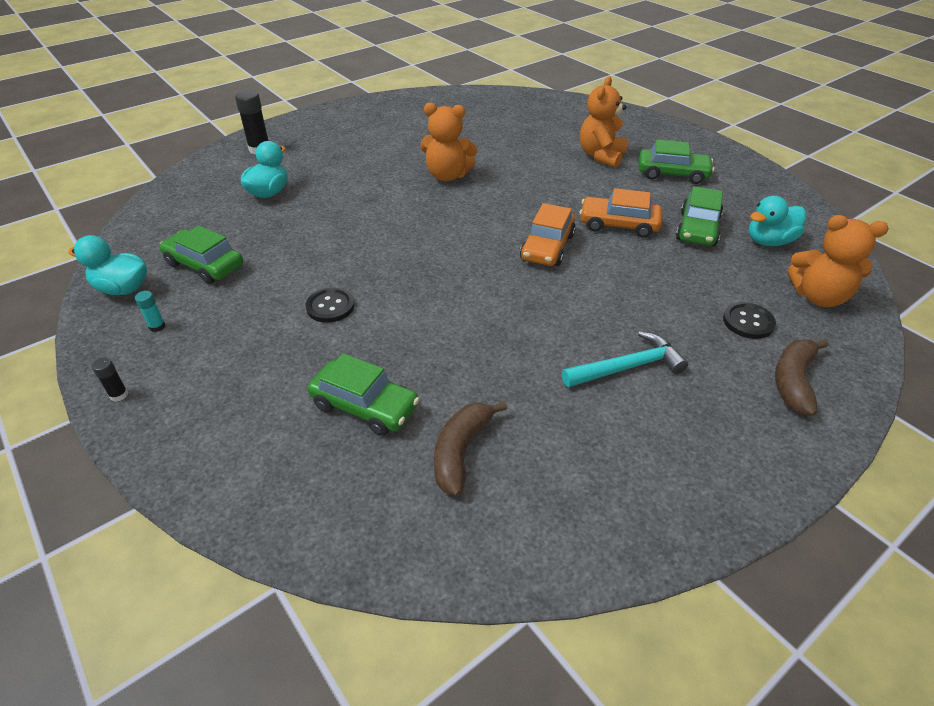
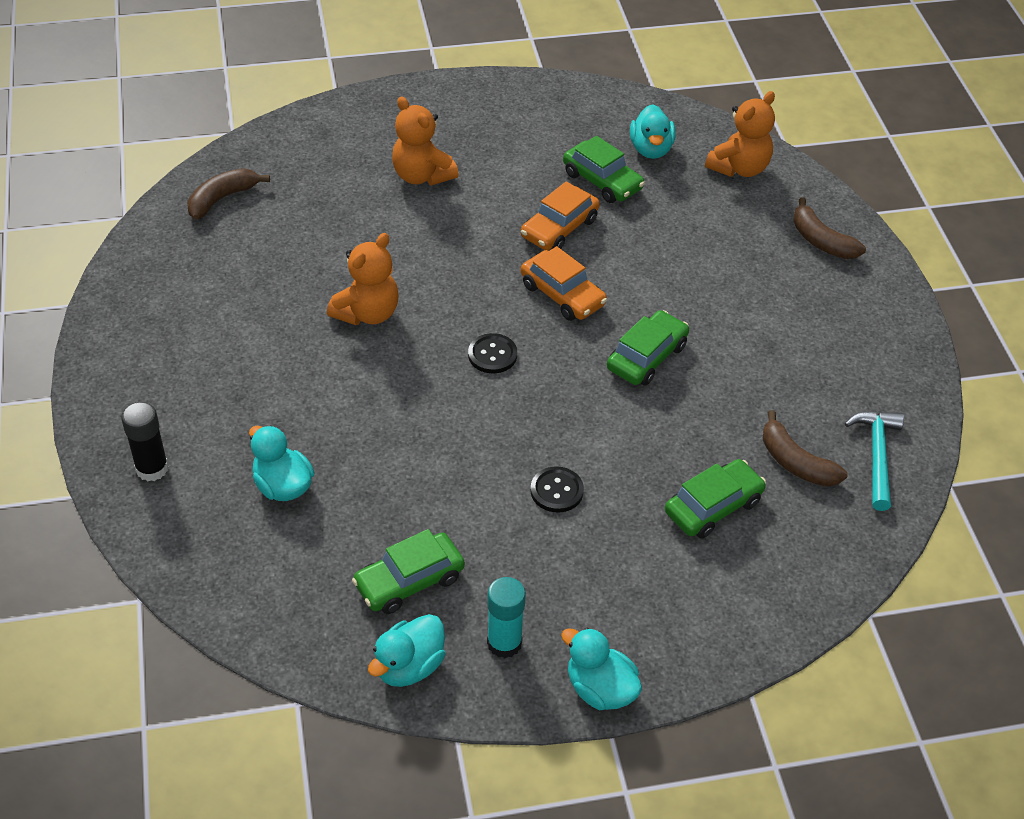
camera: 65 degrees left, 5 degrees up
(119, 395) = (600, 689): black glue stick -> turquoise duck
(157, 327) = (504, 643): turquoise glue stick -> turquoise glue stick, size x1.95
(498, 104) = (222, 199): none -> brown banana
(627, 367) = (756, 323): turquoise hammer -> turquoise hammer (876, 456)
(672, 174) = (498, 144): green car -> green car (647, 357)
(748, 322) = (745, 225): black button -> black button (492, 355)

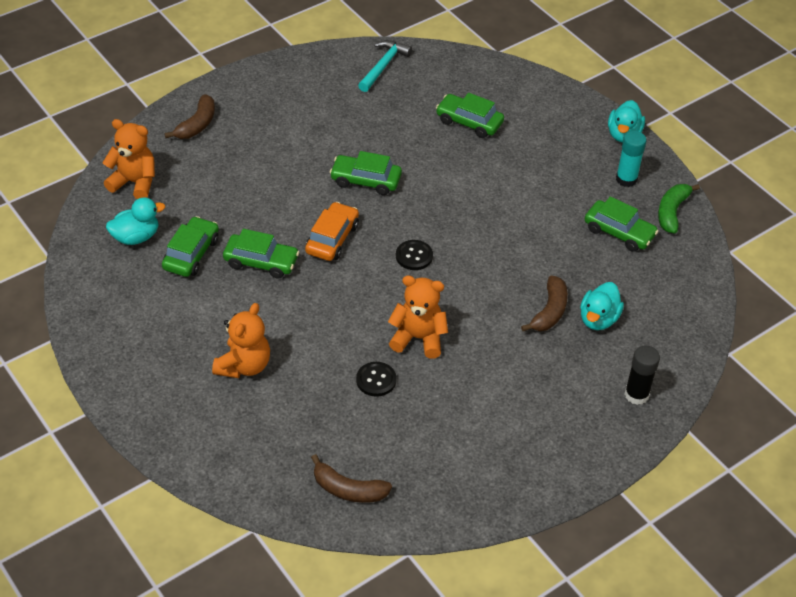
camera: 115 degrees left, 0 degrees up
(409, 666) = (672, 212): turquoise duck -> green banana
(556, 491) = (506, 190): black button -> black button (376, 380)
(559, 228) = (261, 262): orange car -> green car
(795, 462) = (411, 97): brown banana -> brown banana (549, 311)
(876, 456) = (383, 66): turquoise hammer -> turquoise hammer turned 135 degrees clockwise

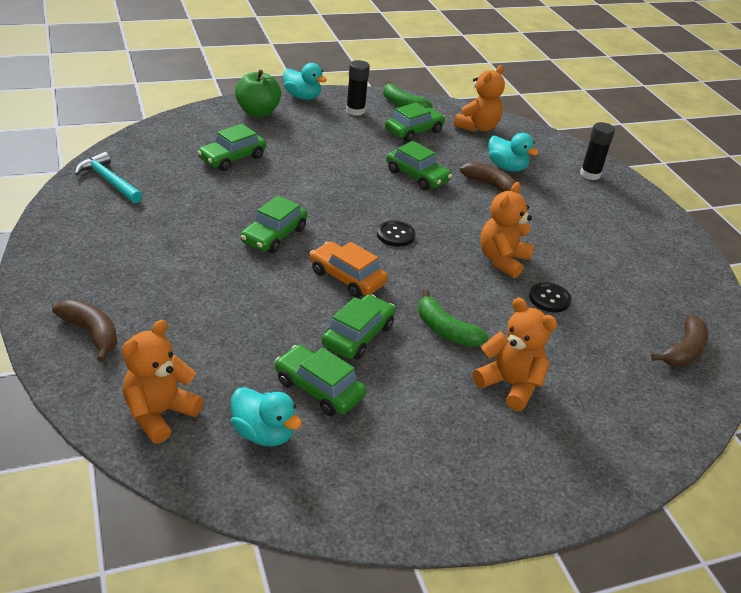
camera: 75 degrees left, 10 degrees down
(136, 237) = (263, 433): turquoise duck -> turquoise duck turned 135 degrees clockwise
(294, 314) = (445, 330): none -> green banana
(528, 252) = (417, 176): none -> green car
(565, 114) = (258, 112): none -> green apple
(626, 179) = (355, 111): turquoise glue stick -> black glue stick
(671, 282) = (477, 127): none -> orange teddy bear

